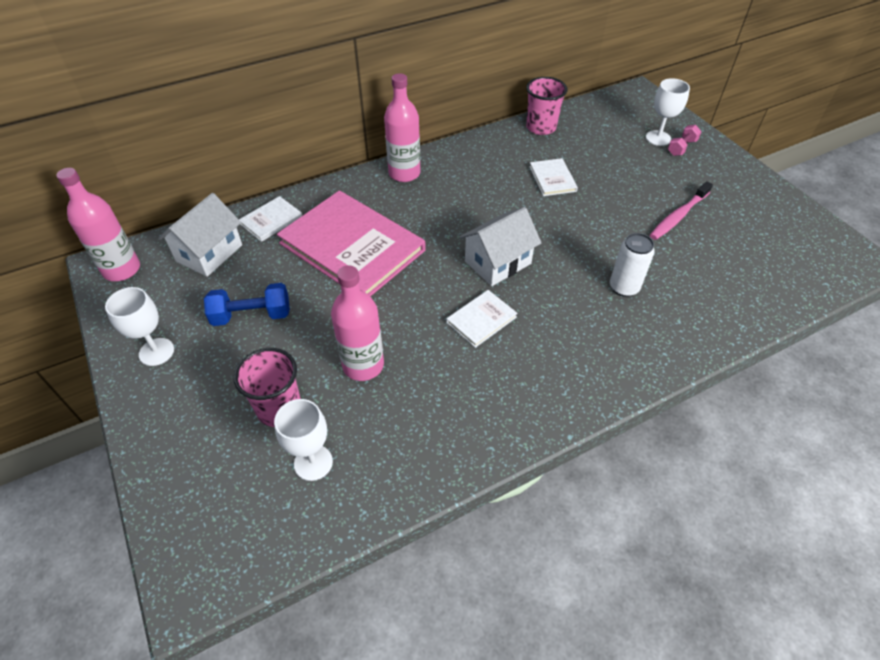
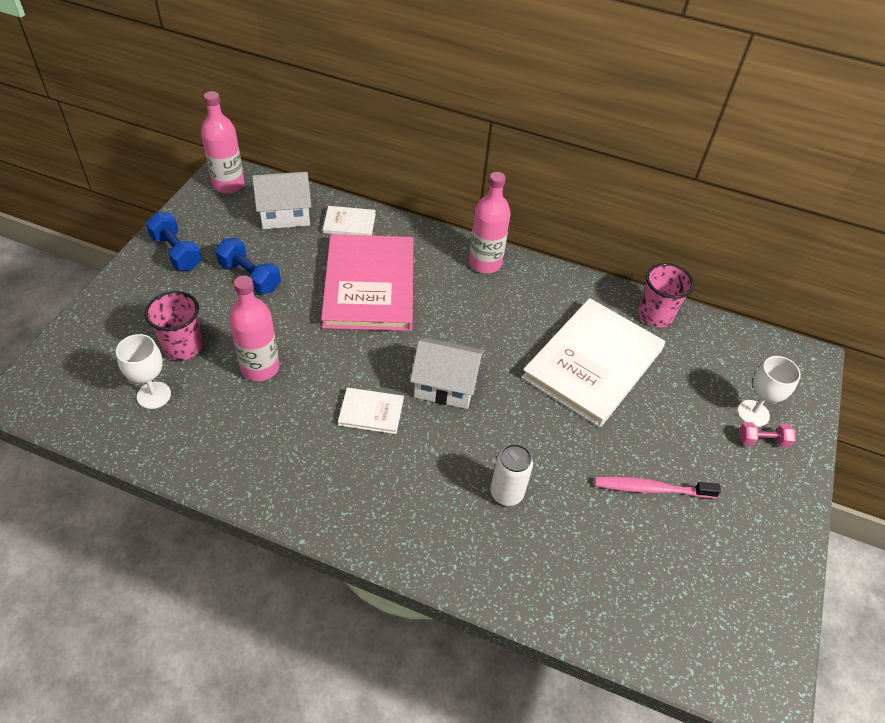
camera: 45 degrees right, 0 degrees up
(156, 352) = (176, 252): white goblet -> blue dumbbell
(552, 179) = (592, 363): white book -> white book, size x2.28

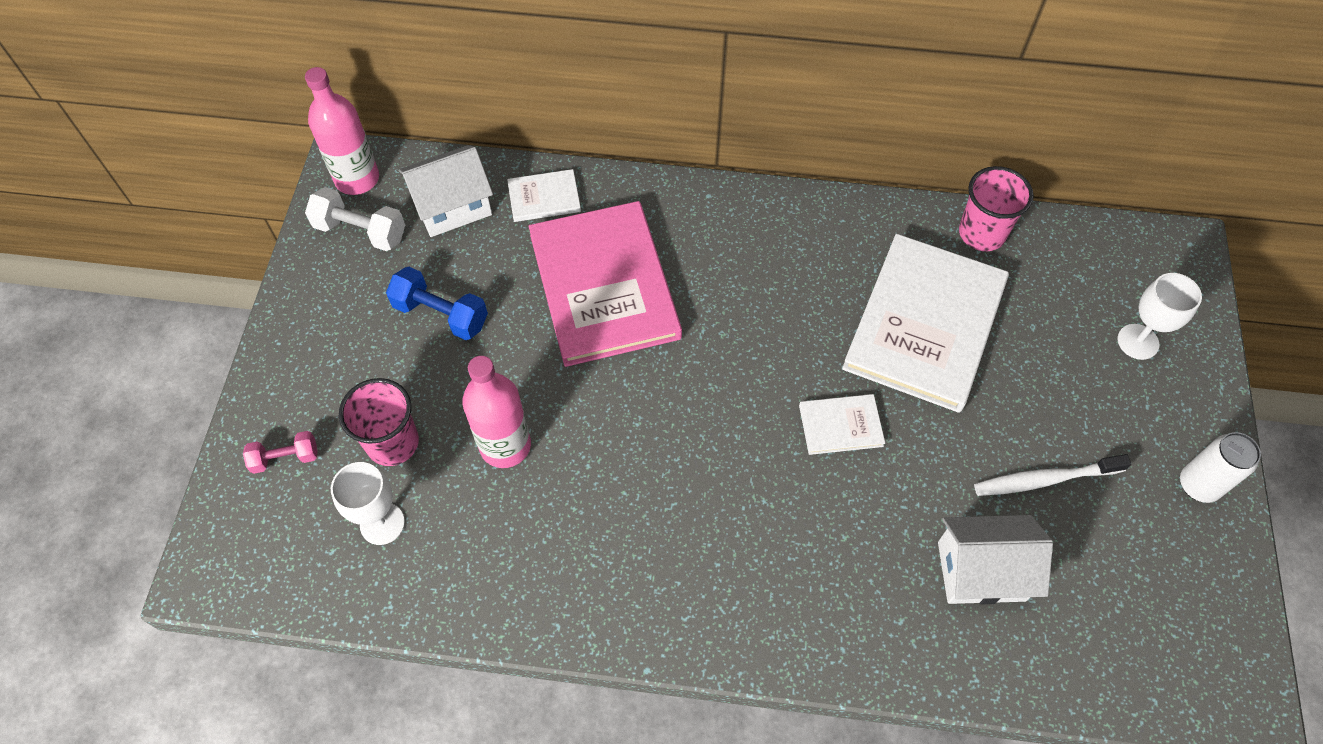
camera: 10 degrees left, 10 degrees up
(176, 252) = (327, 303): blue dumbbell -> none
(217, 215) = (360, 231): none -> white dumbbell
(371, 412) = (670, 470): white book -> white book (840, 426)
(445, 385) = (751, 406): white house -> white house (981, 571)
(485, 263) = (743, 212): pink bottle -> none
(506, 493) = (874, 534): white can -> white can (1198, 485)
(651, 489) = (1045, 479): pink toothbrush -> white toothbrush
(762, 440) = (1158, 377): pink dumbbell -> pink dumbbell (285, 458)

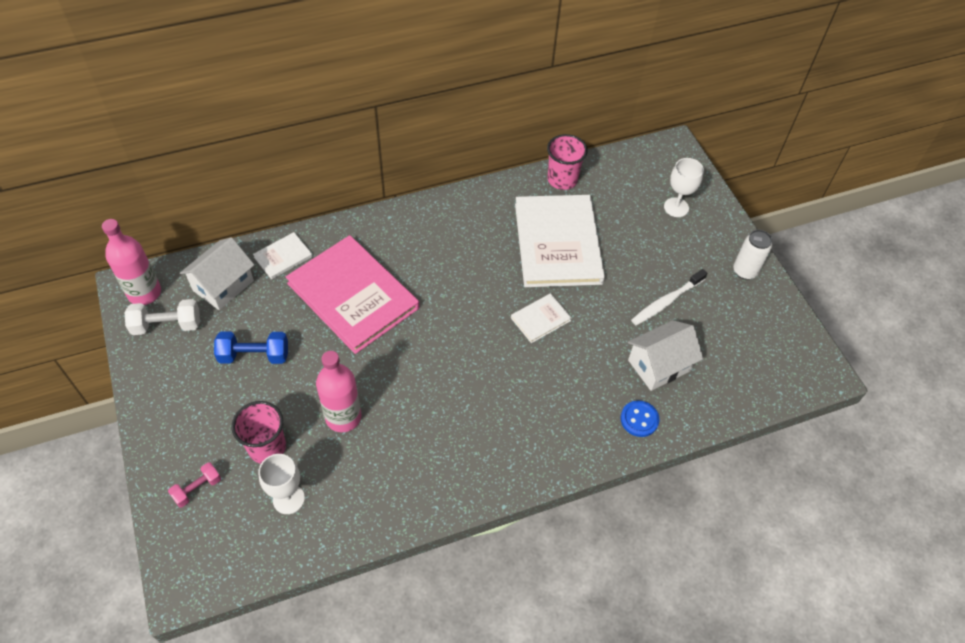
camera: 30 degrees left, 5 degrees down
(907, 638) = (639, 419): none -> blue button

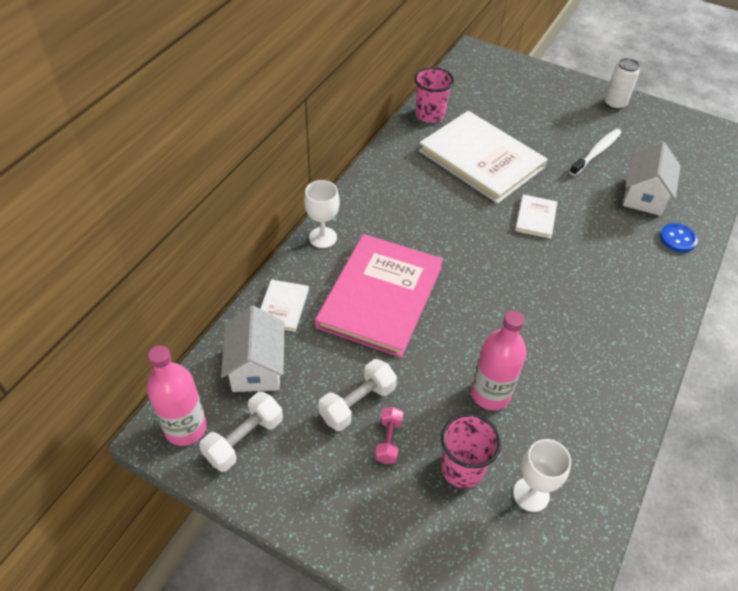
camera: 40 degrees left, 5 degrees down
(197, 489) = (448, 554): pink dumbbell -> pink dumbbell (388, 440)
(254, 355) = (357, 403): blue dumbbell -> white dumbbell
(353, 296) = (380, 296): pink book -> pink book turned 75 degrees counterclockwise
(666, 301) = (596, 152): white toothbrush -> white toothbrush turned 150 degrees counterclockwise
(676, 207) = (525, 89): white goblet -> white goblet (323, 237)

